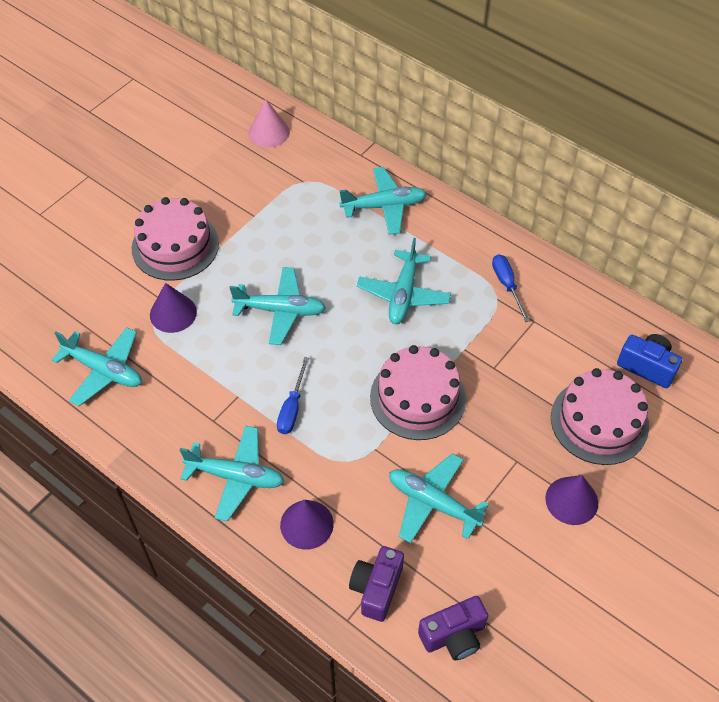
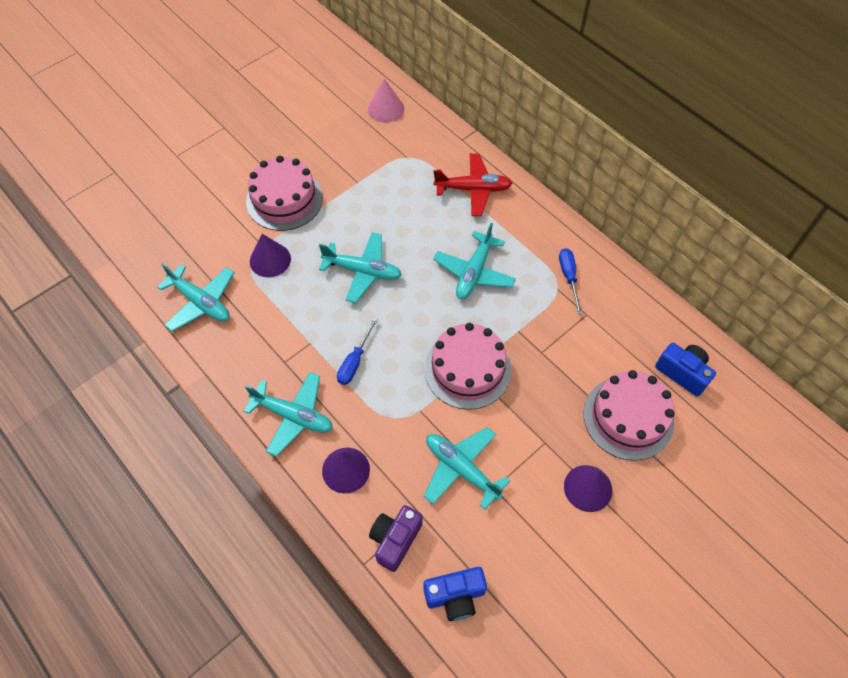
camera: 10 degrees right, 5 degrees up
(384, 206) = (473, 189): turquoise plane -> red plane
(454, 636) = (455, 596): purple camera -> blue camera

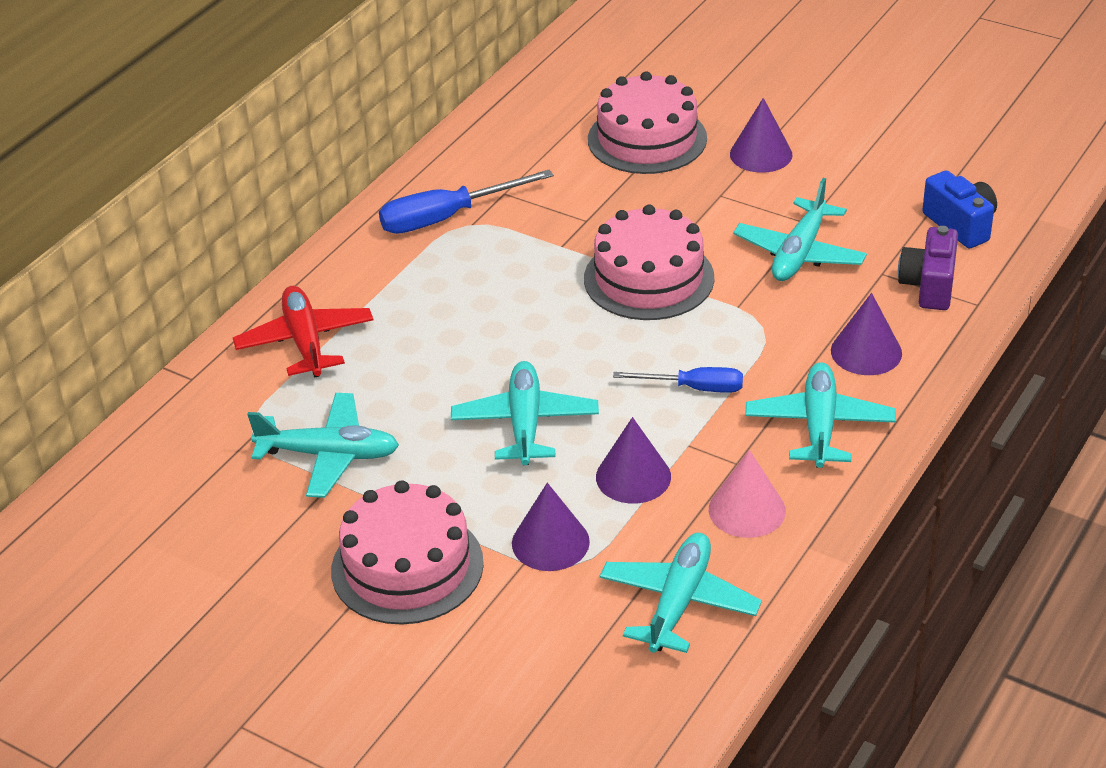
camera: 105 degrees left, 20 degrees down
(298, 309) = (633, 476): none -> purple cone
(386, 109) = (133, 493): pink cone -> pink cone (747, 510)
(395, 540) = (929, 286): purple camera -> purple camera turned 90 degrees clockwise
(474, 272) = (476, 306): turquoise plane -> turquoise plane (329, 455)
(569, 277) = (447, 217): blue screwdriver -> blue screwdriver, size x1.58
(682, 373) = (559, 108): blue camera -> none

